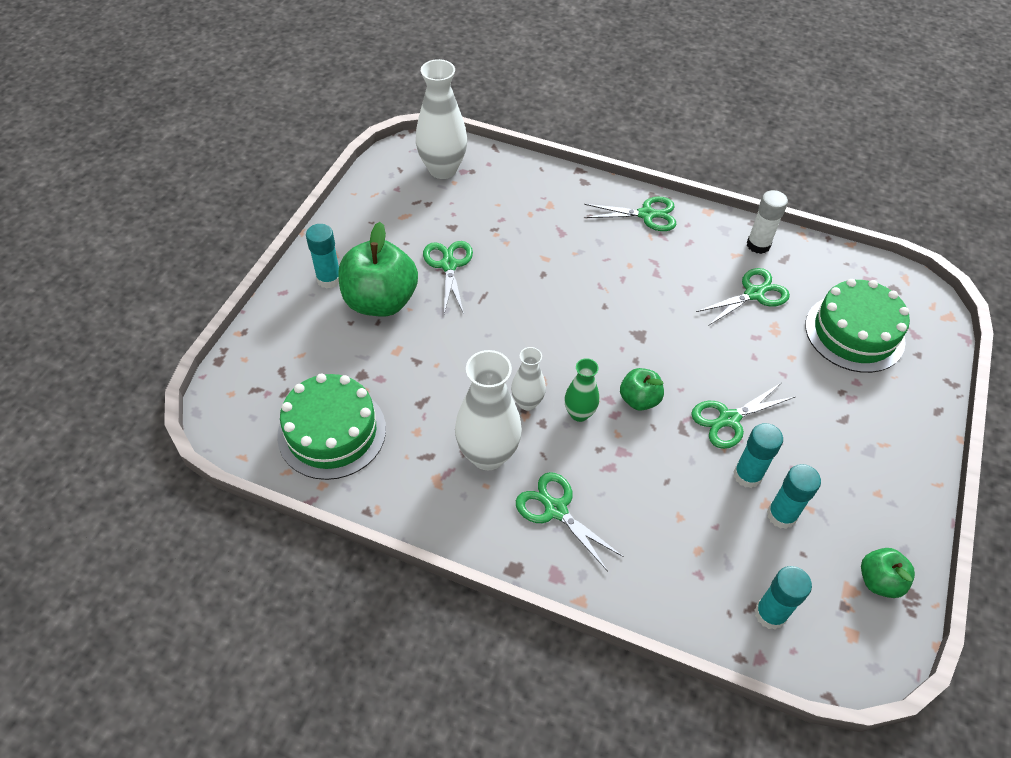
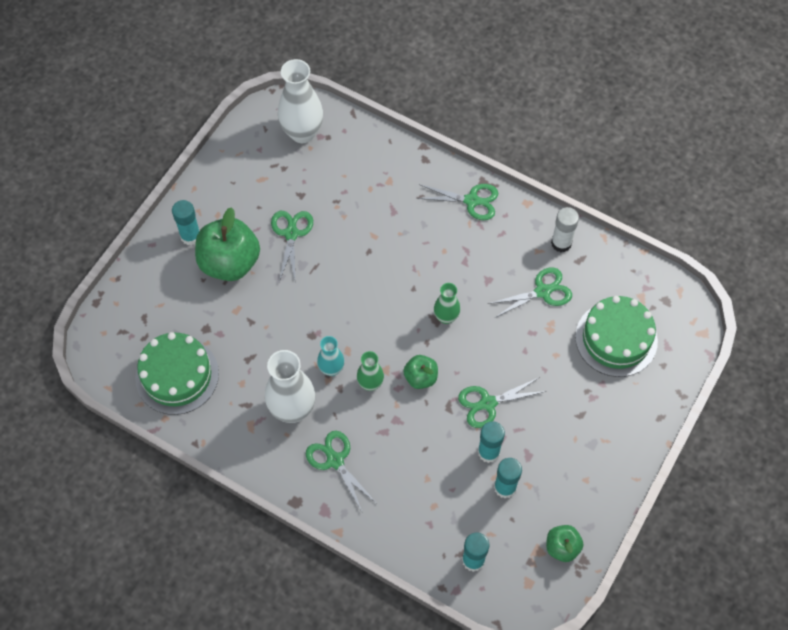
camera: 10 degrees right, 10 degrees up
(527, 402) = (331, 369): white vase -> turquoise vase
(651, 331) = (446, 317): none -> green vase

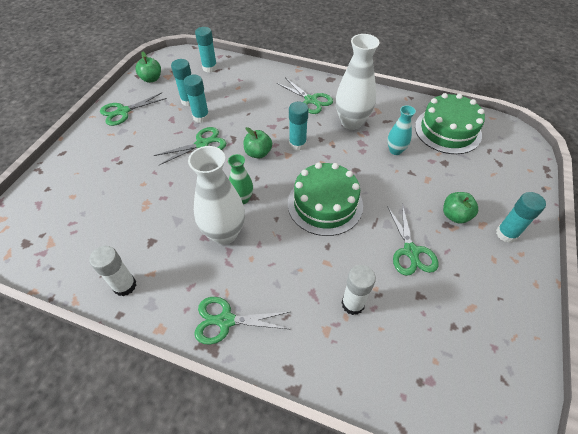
camera: 170 degrees right, 10 degrees down
(230, 262) = (455, 215): green apple -> green apple, size x0.52
(302, 133) = (454, 382): white vase -> white vase (224, 233)
(331, 369) = (331, 149): turquoise vase -> turquoise vase (395, 150)
(361, 197) = (353, 304): none -> white glue stick
(370, 384) = (297, 144): green vase -> turquoise glue stick
(543, 291) = (150, 233): green scissors -> green scissors (123, 112)
(616, 339) = (85, 203): green cake -> green cake (325, 204)

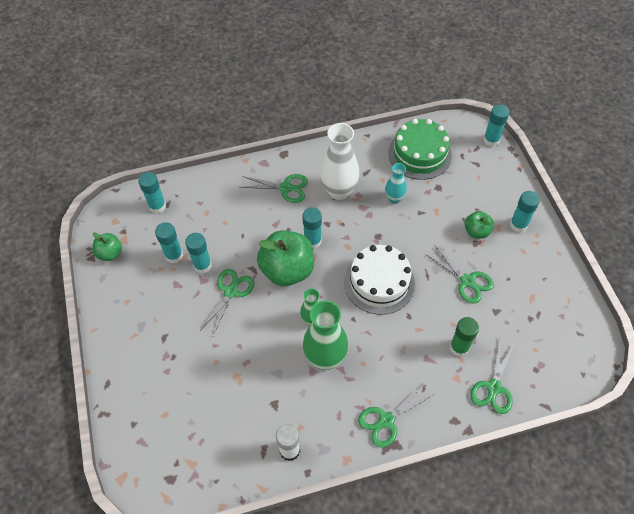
camera: 35 degrees left, 5 degrees up
(123, 112) = (120, 306): green scissors -> green scissors (493, 388)
(224, 233) = (325, 358): white vase -> green vase
(258, 153) = (287, 270): green apple -> green apple, size x1.93
(325, 204) = (379, 282): green cake -> white cake
(353, 304) = (459, 347): white glue stick -> green glue stick
(530, 152) = (491, 140): none -> turquoise glue stick

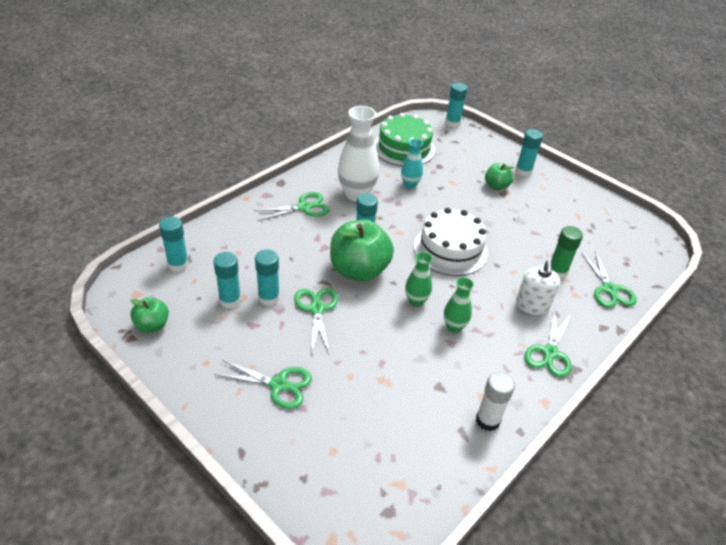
camera: 35 degrees left, 15 degrees down
(325, 358) = (454, 327): green vase -> green vase, size x0.55
(407, 370) = (532, 305): none -> white soap dispenser
(467, 281) = (520, 222): green scissors -> green scissors (279, 385)

